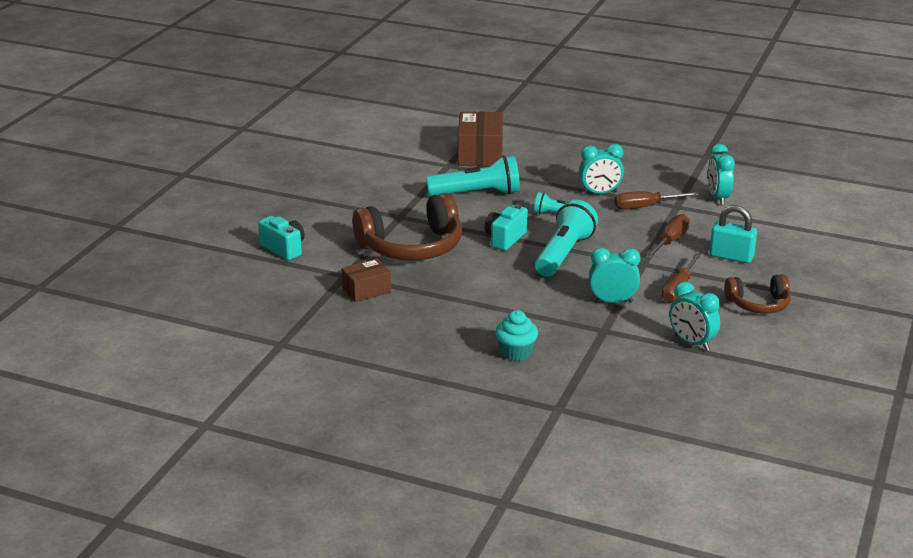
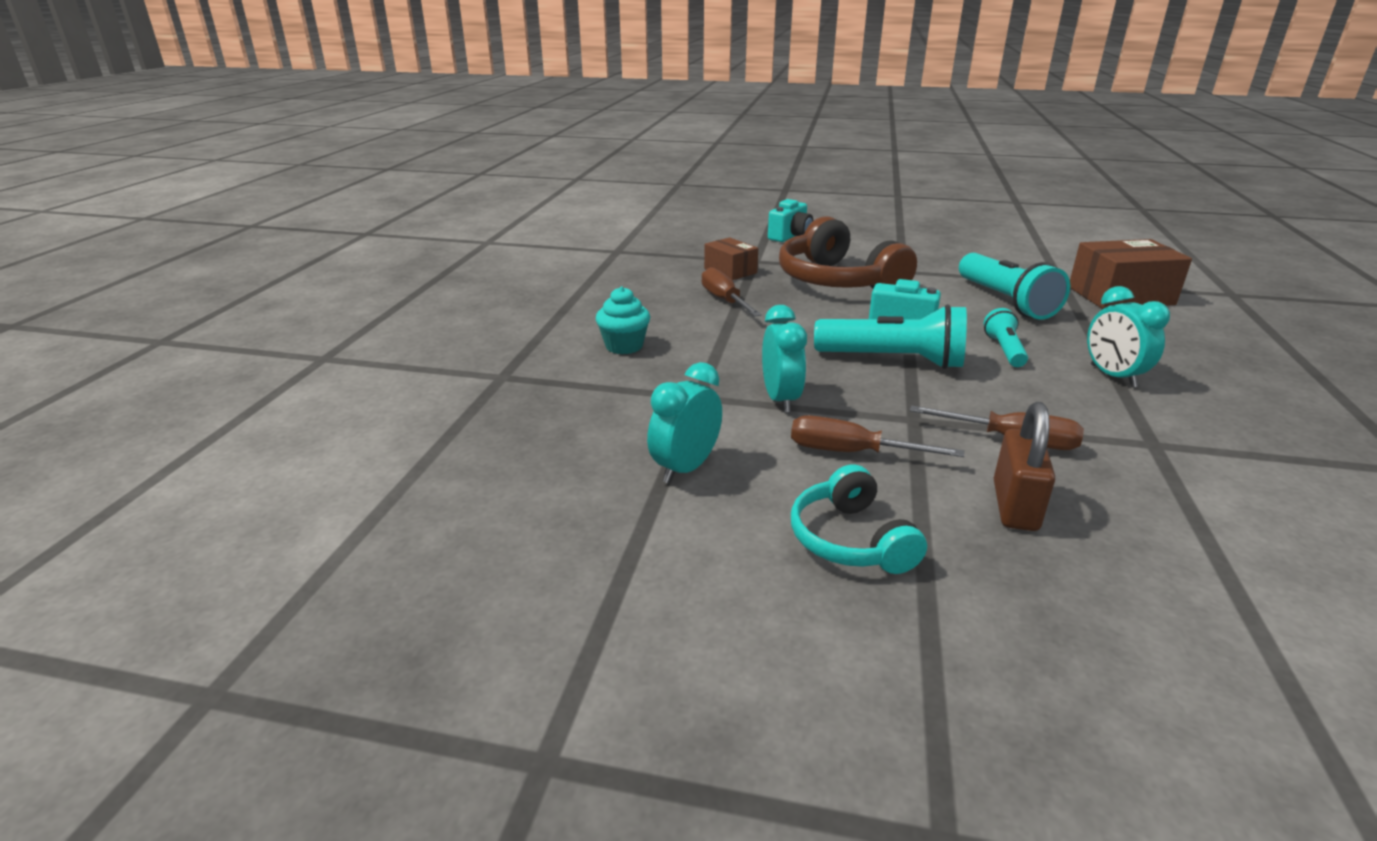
camera: 80 degrees right, 0 degrees up
(645, 207) = (1113, 415): brown screwdriver -> brown screwdriver (724, 300)
(718, 198) = (1249, 488): turquoise clock -> none
(731, 257) = (1015, 506): turquoise padlock -> brown padlock
(758, 304) = (850, 540): brown headphones -> turquoise headphones

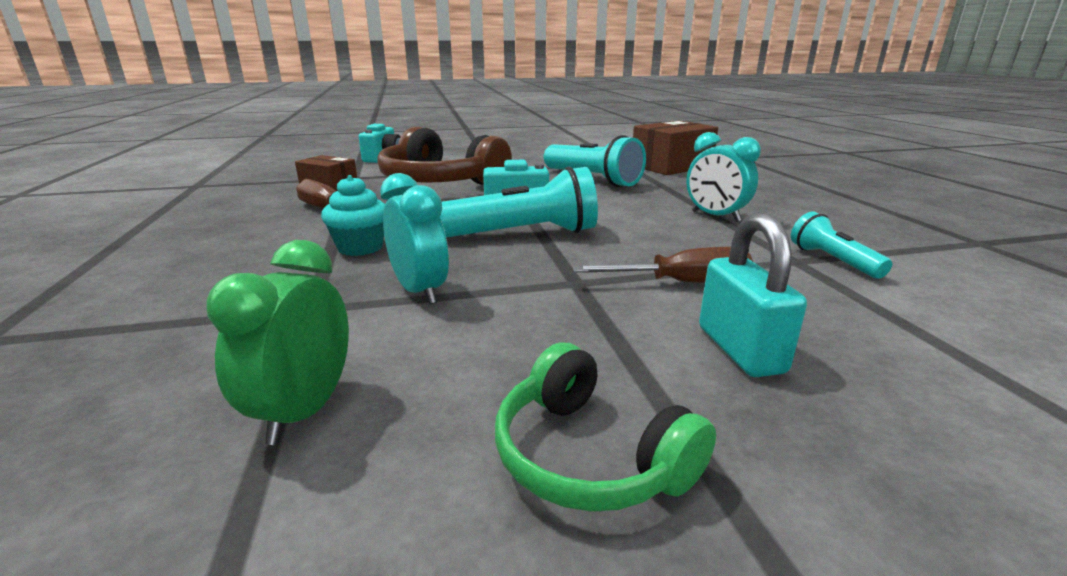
camera: 25 degrees left, 5 degrees down
(624, 346) = (201, 270): turquoise cupcake -> turquoise cupcake (360, 248)
(685, 468) = (305, 411): turquoise clock -> green clock
(850, 540) = (589, 456): turquoise headphones -> green headphones
(851, 452) = (529, 332): brown screwdriver -> none
(1004, 350) = (616, 211): turquoise flashlight -> turquoise flashlight (832, 261)
(1015, 506) = (740, 349): brown padlock -> turquoise padlock

